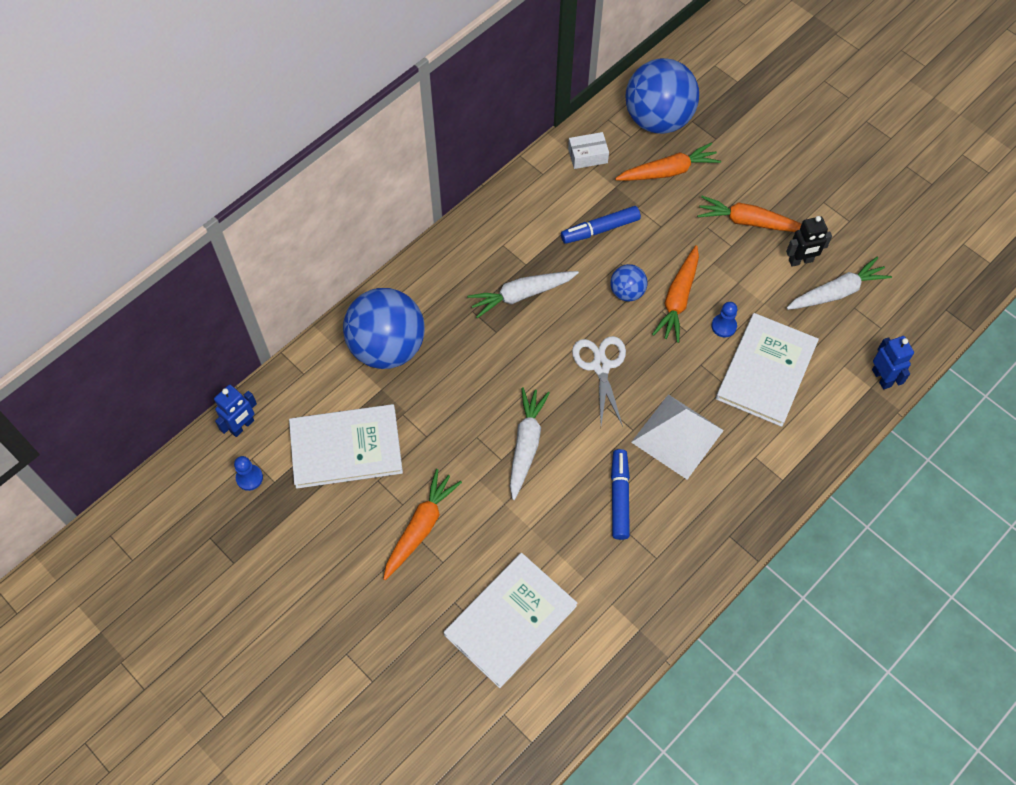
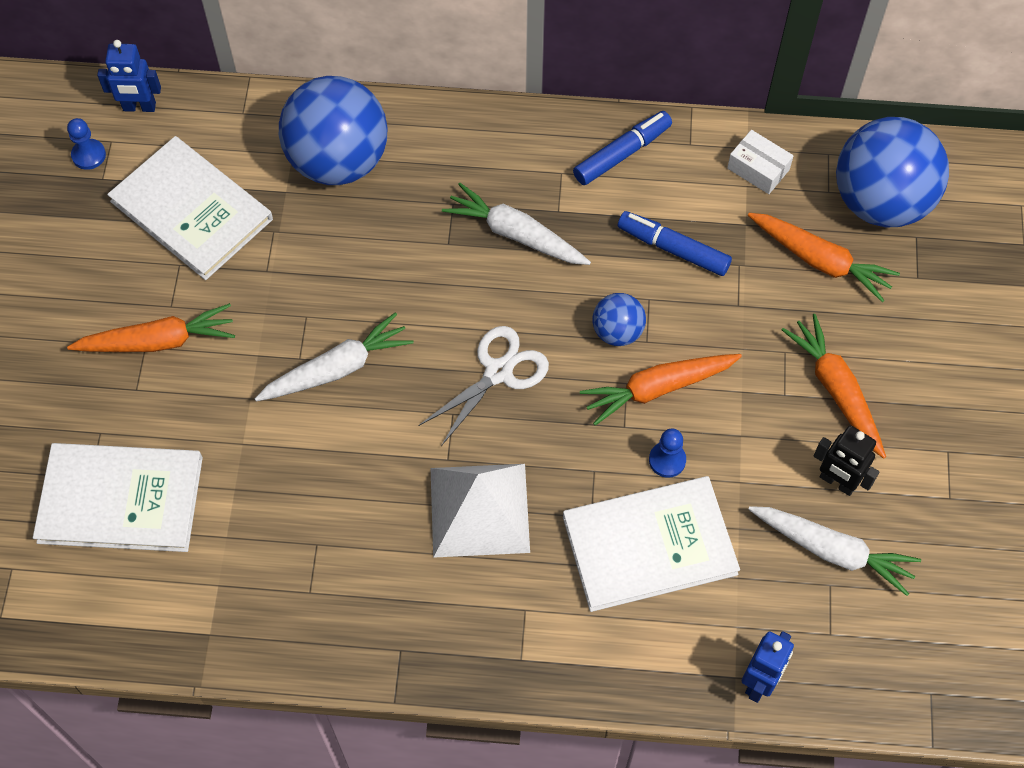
camera: 50 degrees right, 0 degrees up
(619, 497) = (351, 504): blue marker -> blue marker (621, 154)

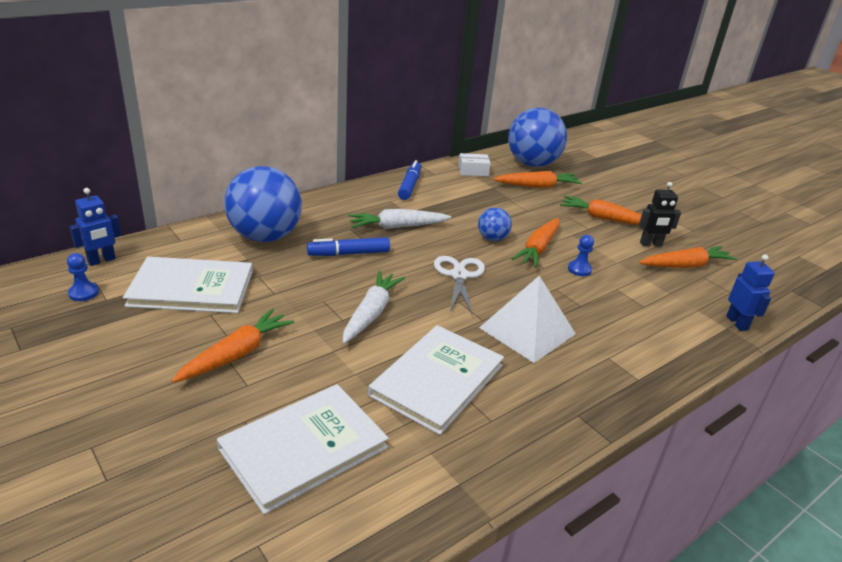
camera: 45 degrees left, 30 degrees down
(649, 545) = (620, 302): white book -> white book (437, 380)
(673, 249) = (475, 204): blue marker -> blue marker (349, 254)
(832, 551) = (685, 265): white carrot -> orange carrot

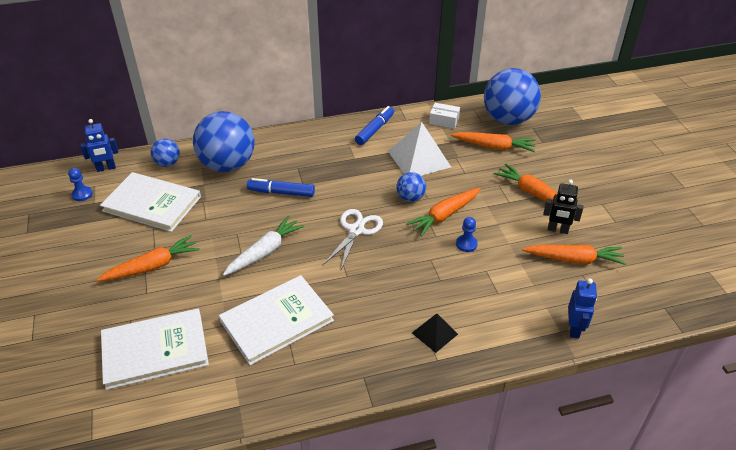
camera: 25 degrees right, 10 degrees up
(185, 244) = (168, 163): none -> blue ball
(397, 227) = (337, 172): white carrot -> none
(527, 330) = (376, 294): white pyramid -> white pyramid (419, 159)
(615, 355) = (434, 333): none -> black pyramid

